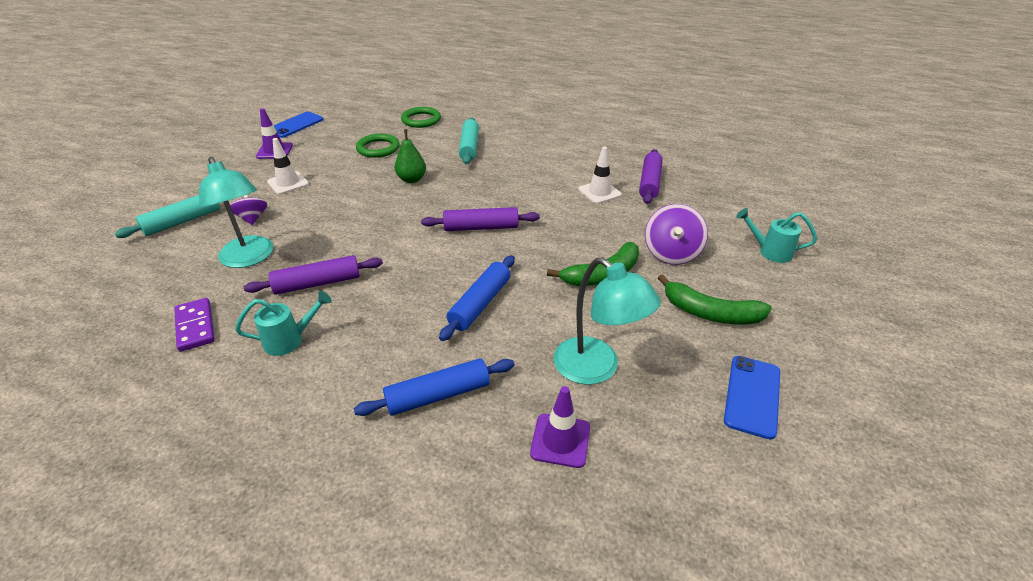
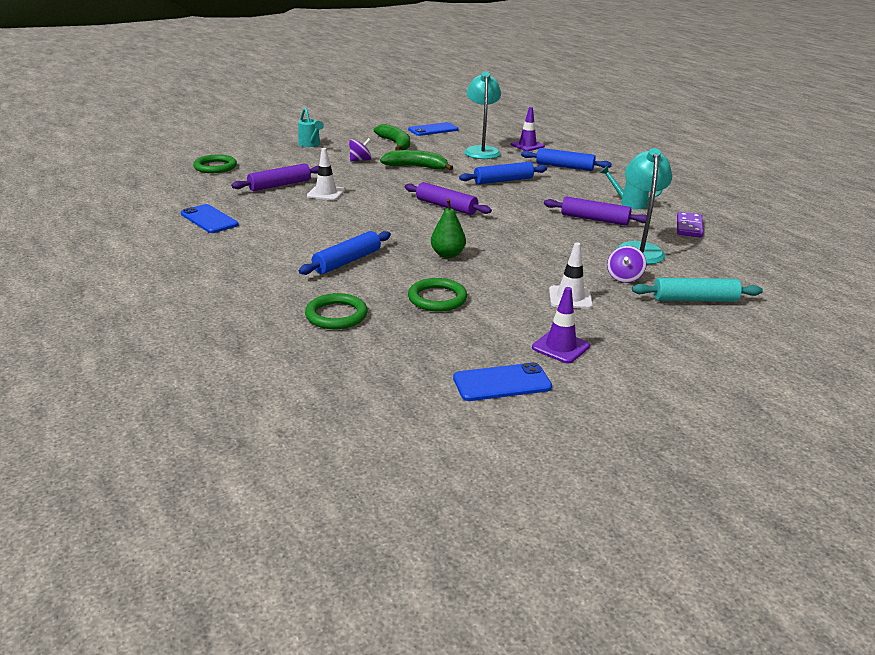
camera: 140 degrees left, 10 degrees down
(469, 147) = (347, 261): turquoise rolling pin -> blue rolling pin
(611, 135) = (209, 219): none -> blue phone
(671, 253) = (360, 160): purple spinning top -> purple spinning top, size x0.64
(740, 176) = (215, 167): none -> green ring

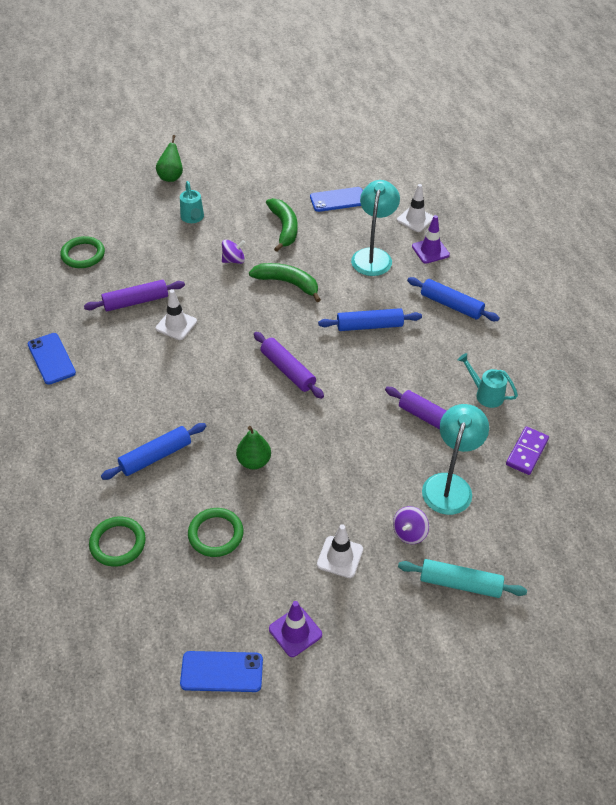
camera: 15 degrees right, 20 degrees up
(279, 128) = (171, 177): none -> green pear
(504, 134) = (415, 219): none -> white traffic cone

